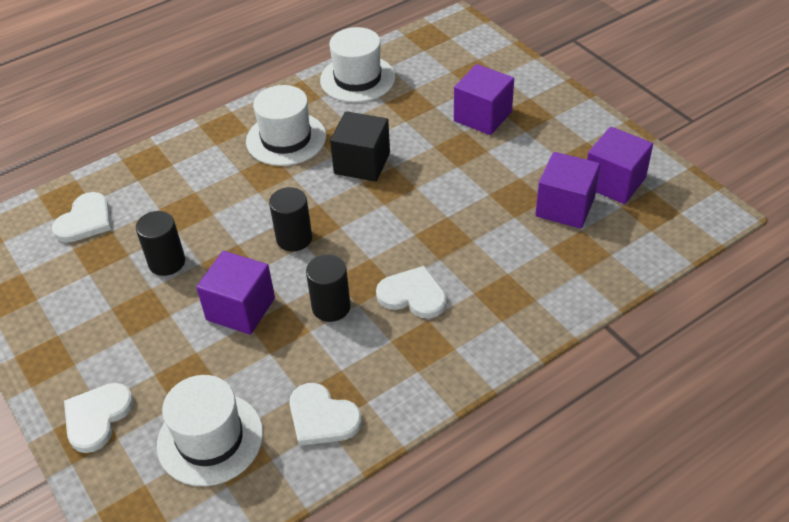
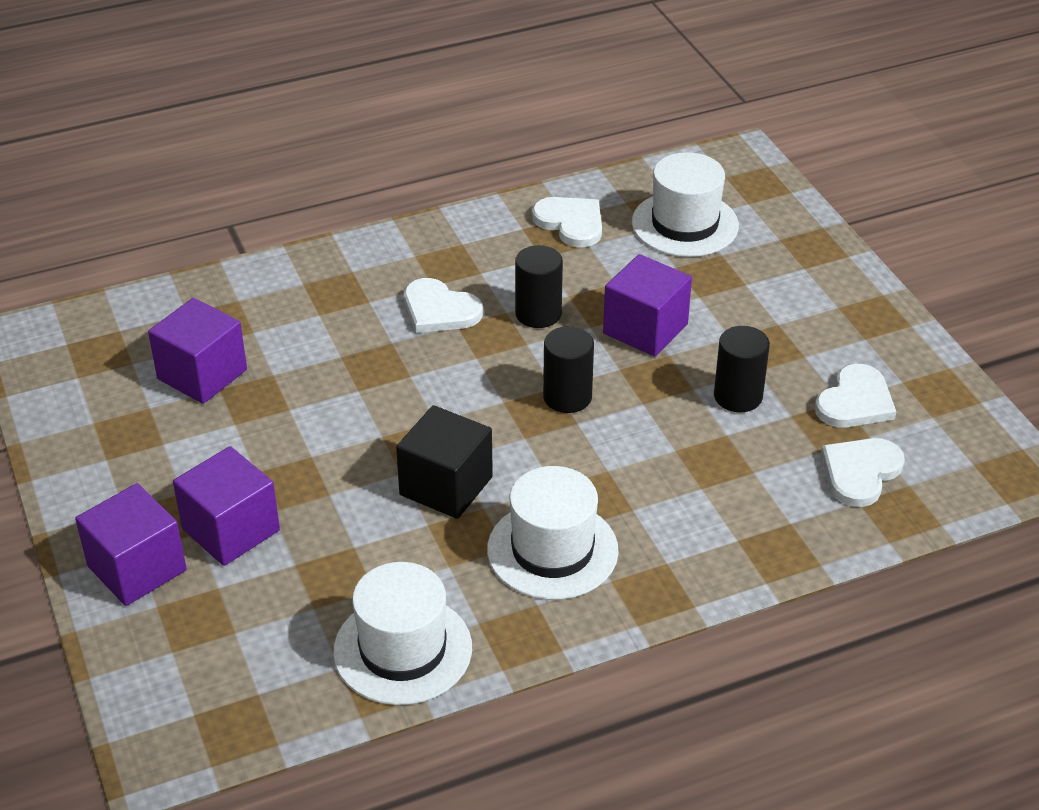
camera: 170 degrees left, 5 degrees down
(97, 417) = (803, 257): white heart -> white heart (855, 401)
(614, 182) = (116, 394): purple cube -> purple cube (137, 568)

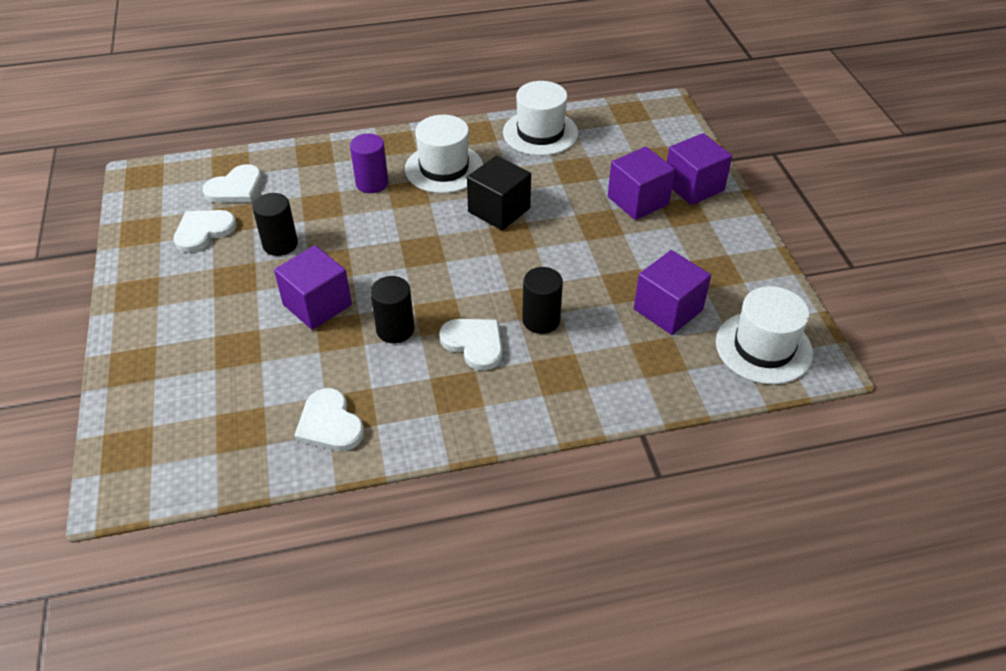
camera: 170 degrees left, 5 degrees up
(567, 397) = (399, 258): black cylinder -> black cylinder (541, 320)
(657, 507) = (372, 183): none -> purple cylinder
(685, 224) = (226, 407): white hat -> white hat (763, 347)

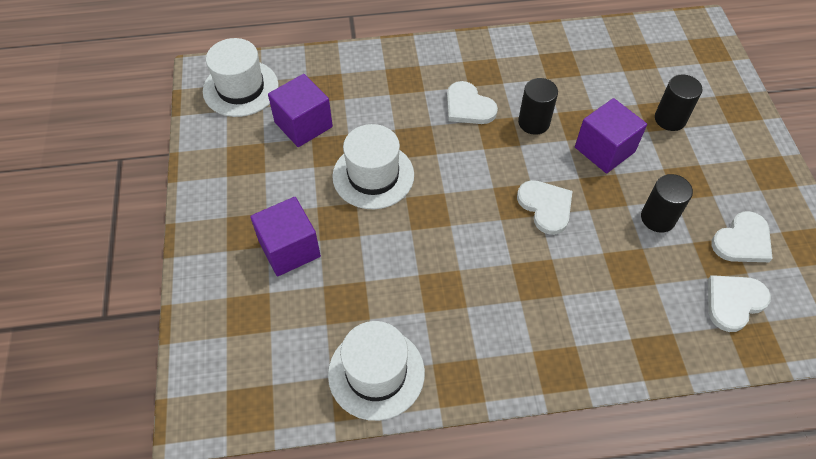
camera: 175 degrees left, 10 degrees up
(330, 424) = (572, 56): white heart -> white heart (545, 207)
(372, 183) = (579, 297): purple cylinder -> none
(444, 168) = (498, 316): white hat -> white hat (373, 175)
(499, 210) = (438, 246): black cube -> none
(541, 320) = (412, 122): black cylinder -> black cylinder (670, 119)
(693, 186) = (222, 265): purple cube -> none

